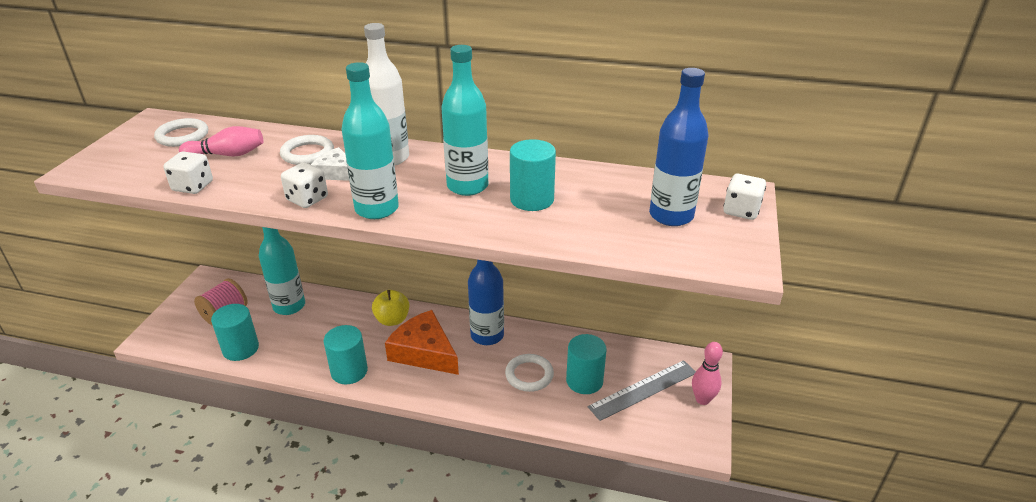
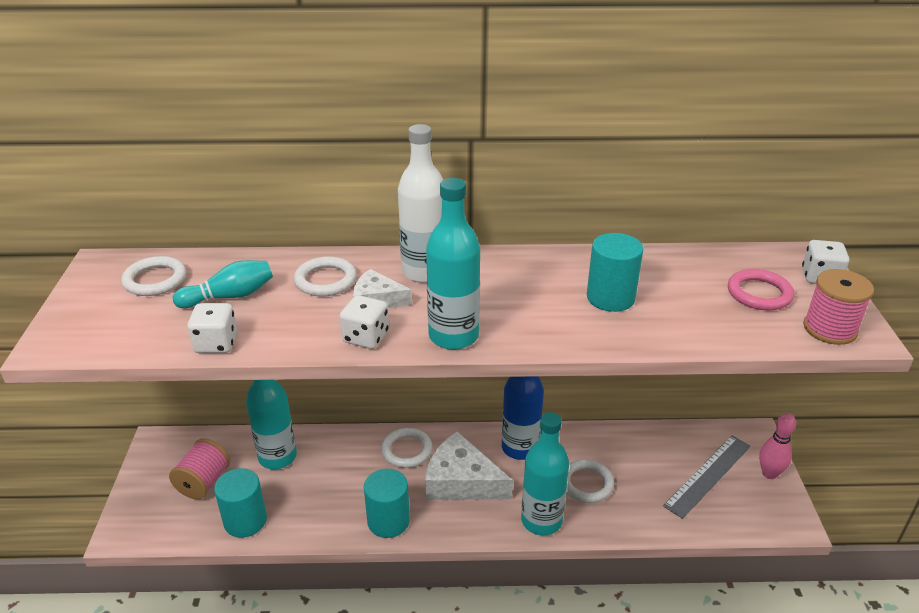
camera: 15 degrees left, 0 degrees up
(227, 155) = (230, 296): pink bowling pin -> turquoise bowling pin
(392, 320) = (407, 450): yellow apple -> white ring
(424, 352) = (461, 481): orange cheese -> white cheese
(467, 186) = (533, 293): turquoise bottle -> turquoise bottle (541, 520)
(584, 381) = (645, 478): turquoise cylinder -> none
(671, 216) = (759, 293): blue bottle -> pink ring
(717, 254) = (829, 329): none -> pink spool

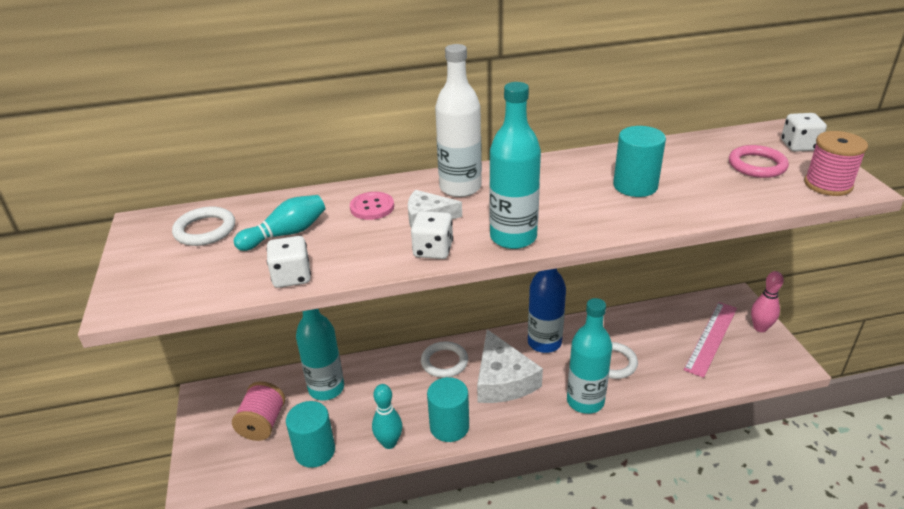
camera: 10 degrees left, 0 degrees up
(321, 526) = (389, 443): none -> turquoise bowling pin
(325, 280) = (372, 207): white ring -> pink button
(461, 481) = (503, 380): white cheese -> white cheese turned 120 degrees counterclockwise
(708, 475) = (711, 338): grey ruler -> pink ruler

